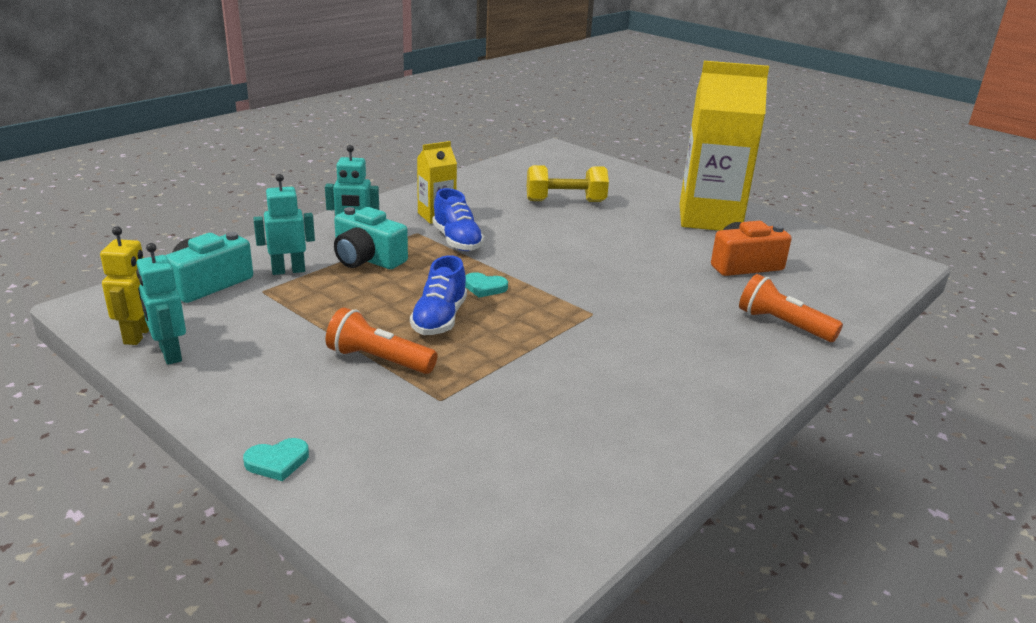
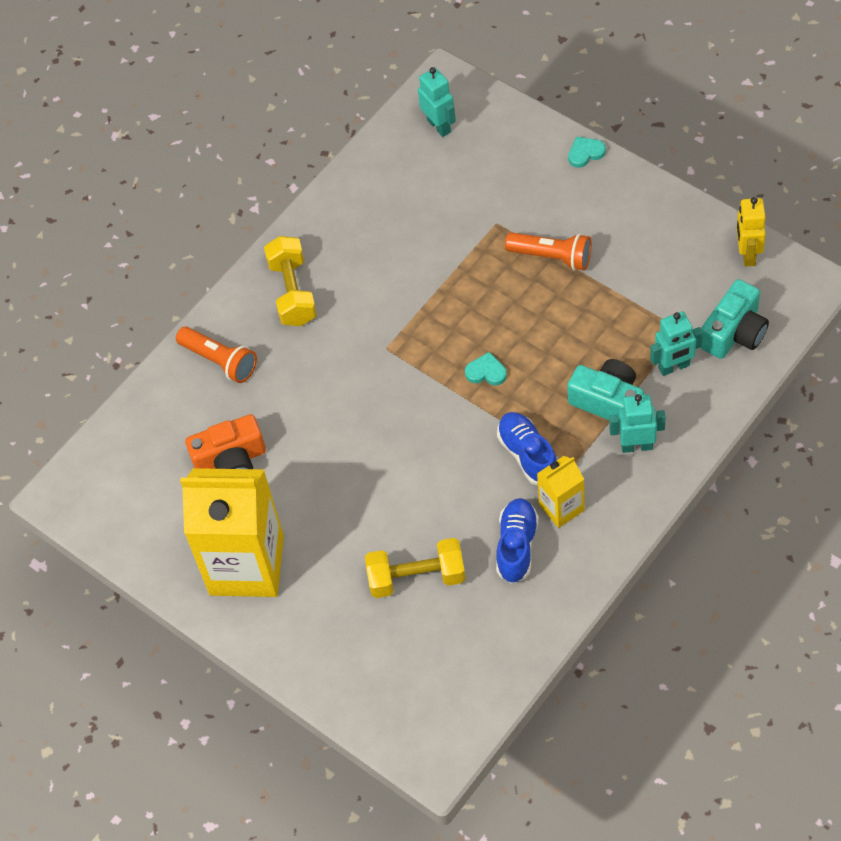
camera: 175 degrees left, 30 degrees up
(170, 354) = (710, 237): turquoise robot -> turquoise robot (439, 126)
(439, 319) = (517, 316): blue shoe -> blue shoe (517, 546)
(712, 367) = (293, 292): none -> yellow dumbbell

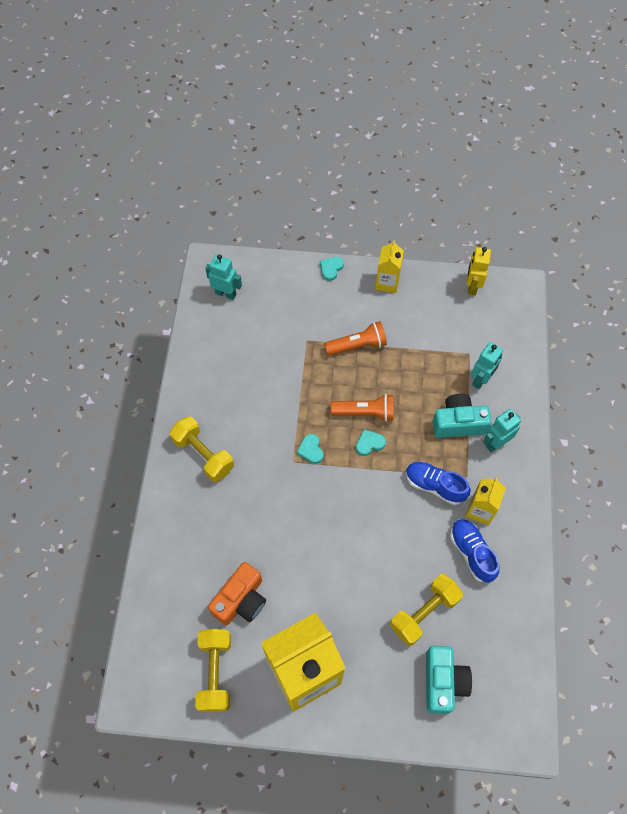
camera: 40 degrees left, 5 degrees up
(157, 516) = (215, 672): none -> yellow dumbbell
(220, 361) = (184, 531): orange flashlight -> orange flashlight (365, 412)
(414, 346) = (311, 450): none -> turquoise heart
(643, 201) = (387, 282): none -> yellow carton
(734, 332) = (500, 339): turquoise camera -> turquoise camera (443, 682)
(747, 254) = (472, 286): yellow robot -> yellow robot turned 45 degrees clockwise

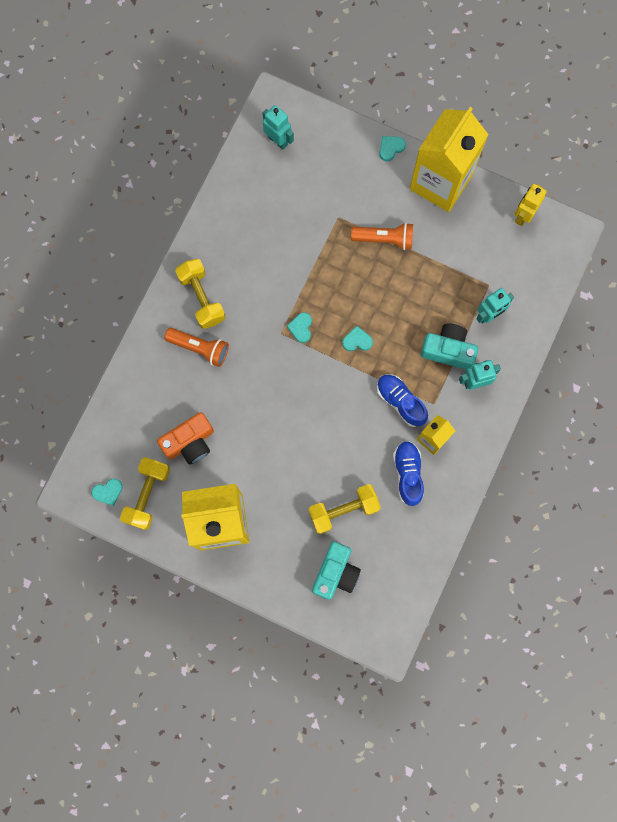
camera: 20 degrees right, 15 degrees up
(171, 685) = (108, 492): none -> turquoise heart
(365, 412) = (365, 309): orange flashlight -> orange flashlight (199, 348)
(387, 282) = (440, 182): yellow carton -> yellow carton, size x2.09

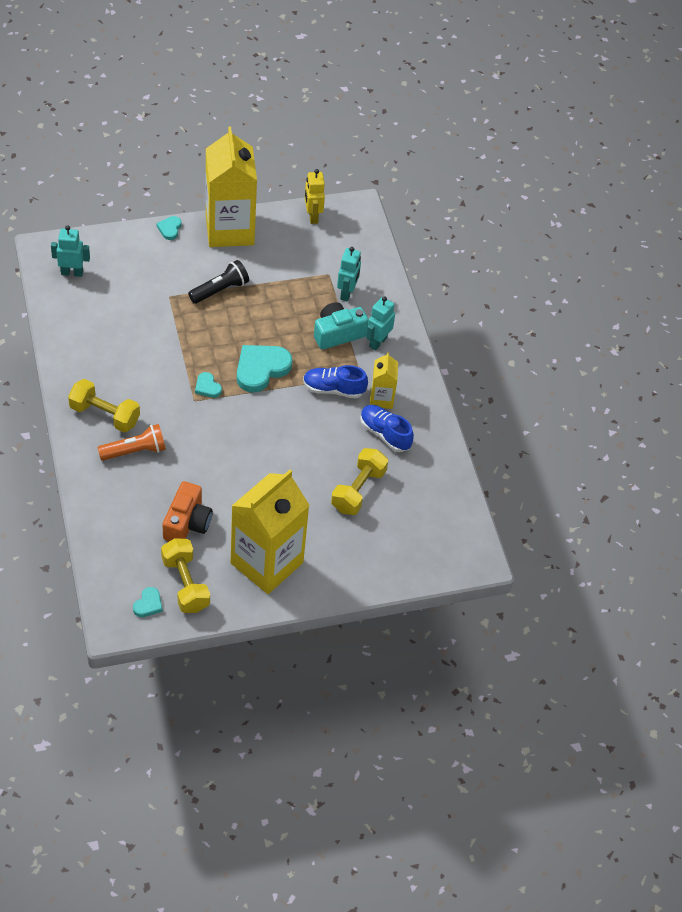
camera: 45 degrees left, 25 degrees down
(335, 573) = (392, 538): turquoise camera -> none
(357, 340) = (261, 369): turquoise heart -> turquoise heart, size x2.03
(384, 239) = (220, 290): orange flashlight -> black flashlight

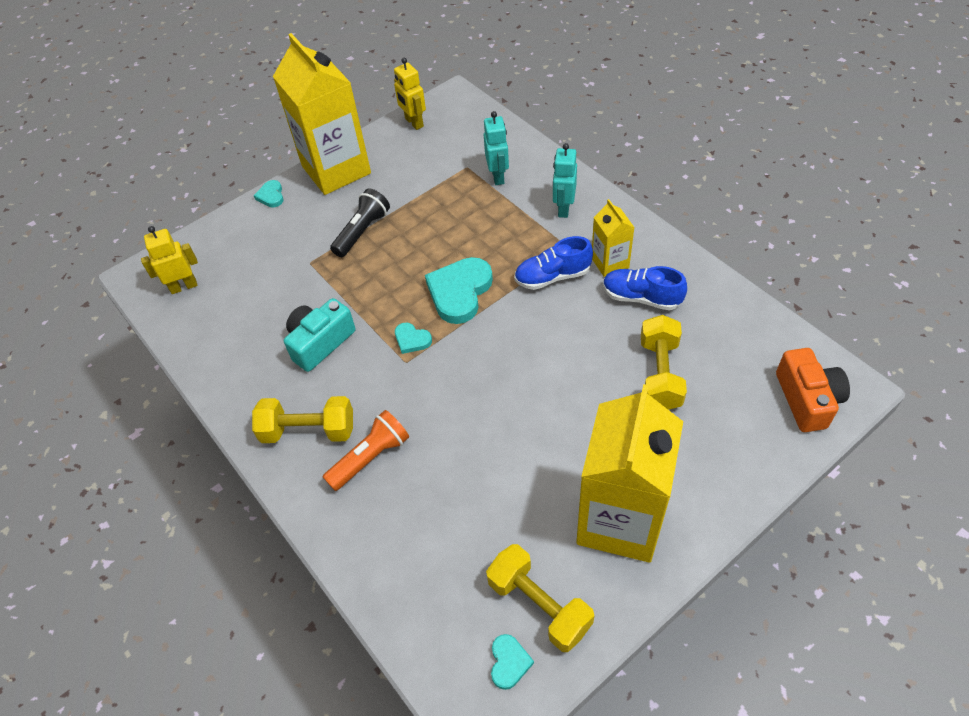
camera: 15 degrees left, 0 degrees up
(72, 272) = (184, 286): turquoise robot -> yellow robot
(187, 522) = (489, 518): orange camera -> orange camera (807, 399)
(338, 333) = (516, 219): turquoise camera -> turquoise camera (320, 342)

